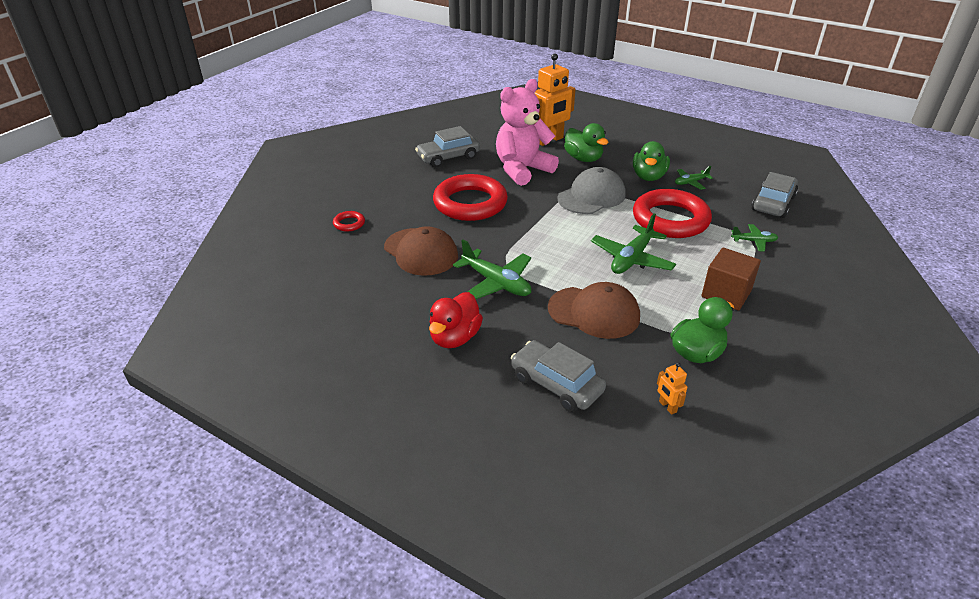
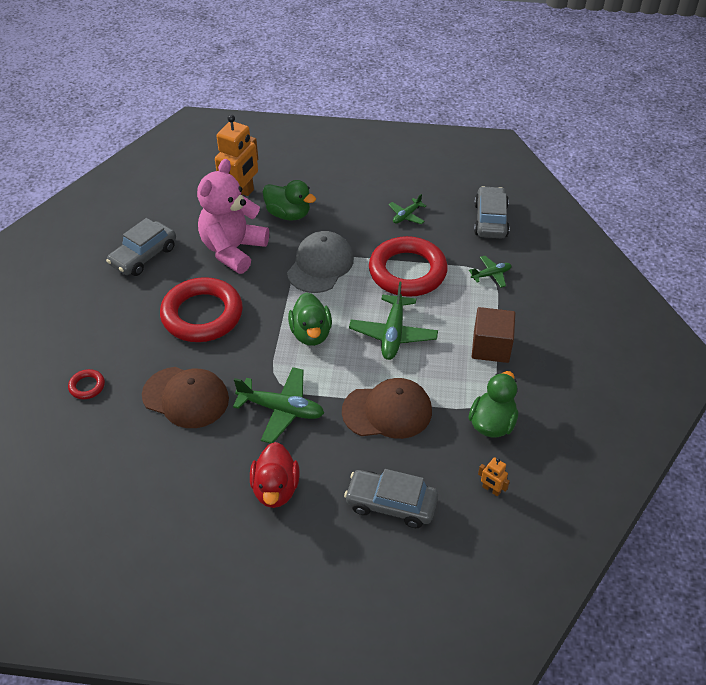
camera: 25 degrees left, 10 degrees up
(648, 177) = (364, 220): green duck -> green duck (311, 334)

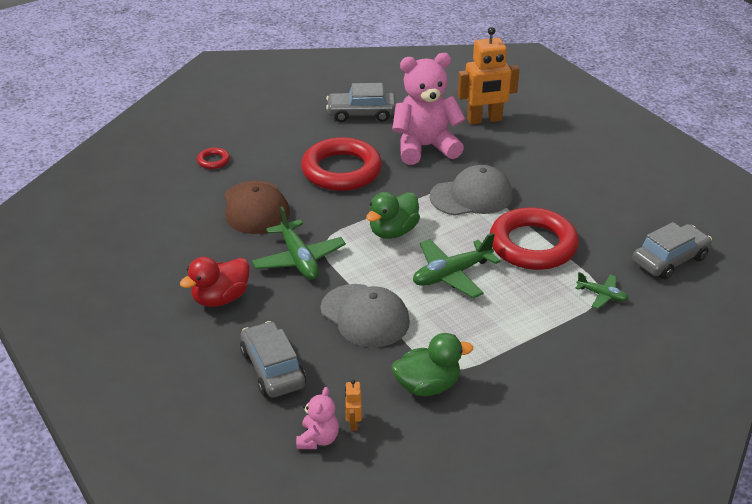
camera: 50 degrees right, 10 degrees down
(288, 214) = (502, 151): green duck -> none
(387, 411) = (365, 316): brown cap -> grey cap
(406, 216) = (597, 210): green plane -> none
(489, 521) = (318, 439): none -> pink teddy bear
(491, 347) = (515, 340): brown cube -> none

